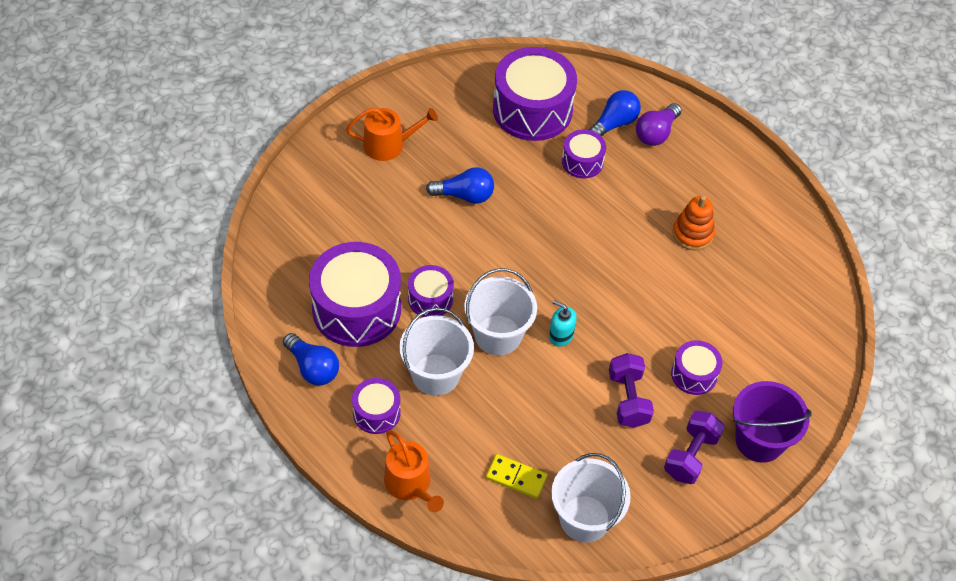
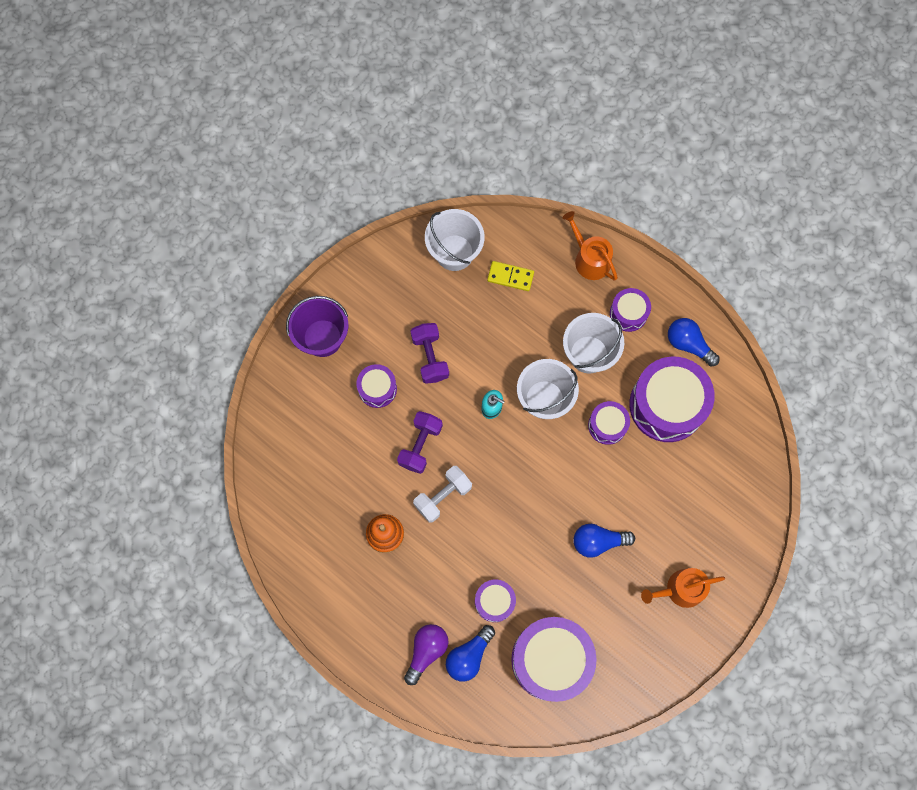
camera: 175 degrees right, 20 degrees up
(627, 258) = (443, 496): none -> white dumbbell
(691, 455) = (376, 316): purple dumbbell -> purple dumbbell (420, 445)

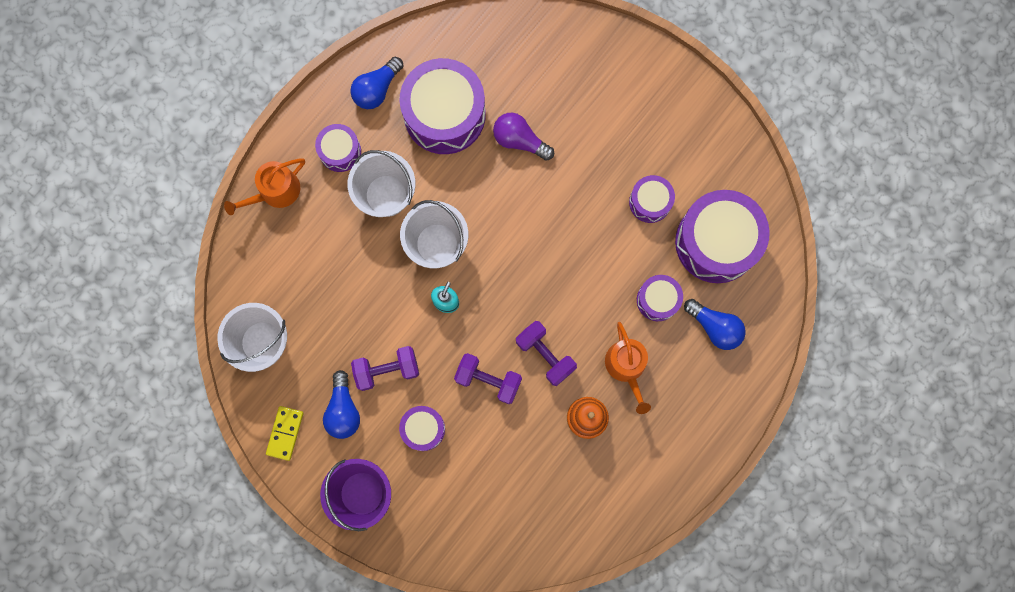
camera: 90 degrees left, 5 degrees up
(426, 651) = (711, 372): purple light bulb -> purple light bulb (520, 140)
(443, 496) = (545, 355): white dumbbell -> purple dumbbell
(510, 276) = (294, 279): yellow domino -> yellow domino (285, 433)
(598, 541) = (592, 191): blue light bulb -> blue light bulb (343, 410)
(607, 425) = (466, 178): purple drum -> purple drum (650, 202)
(680, 589) = (641, 109): orange watering can -> orange watering can (627, 367)

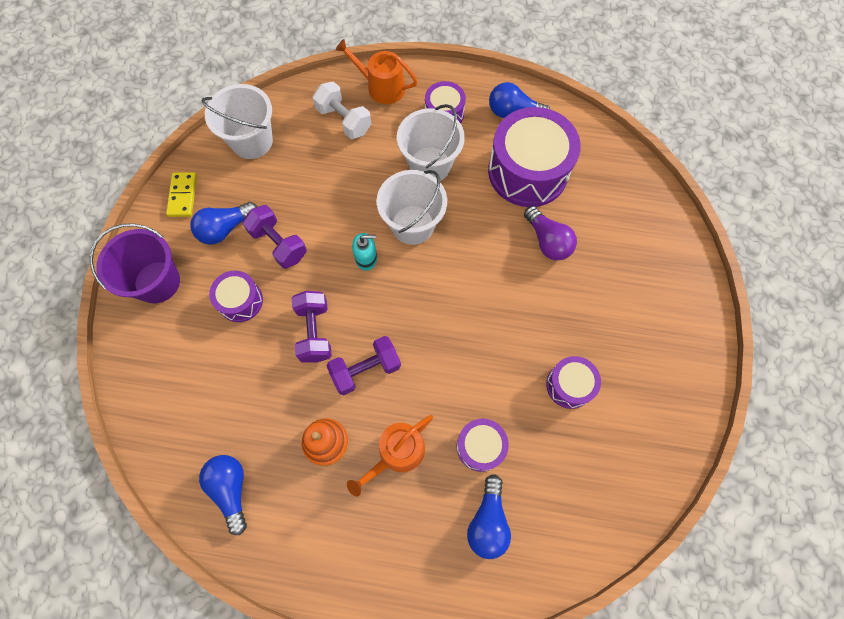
camera: 60 degrees right, 10 degrees down
(285, 433) = (183, 196): yellow domino -> yellow domino turned 75 degrees counterclockwise
(291, 246) = (344, 120): none -> white dumbbell
(520, 140) = (547, 241): purple light bulb -> purple light bulb turned 150 degrees clockwise
(545, 355) = (365, 369): purple dumbbell -> purple dumbbell turned 45 degrees clockwise
(582, 510) = (231, 489): none -> blue light bulb
(716, 242) = (573, 473): purple drum -> none

